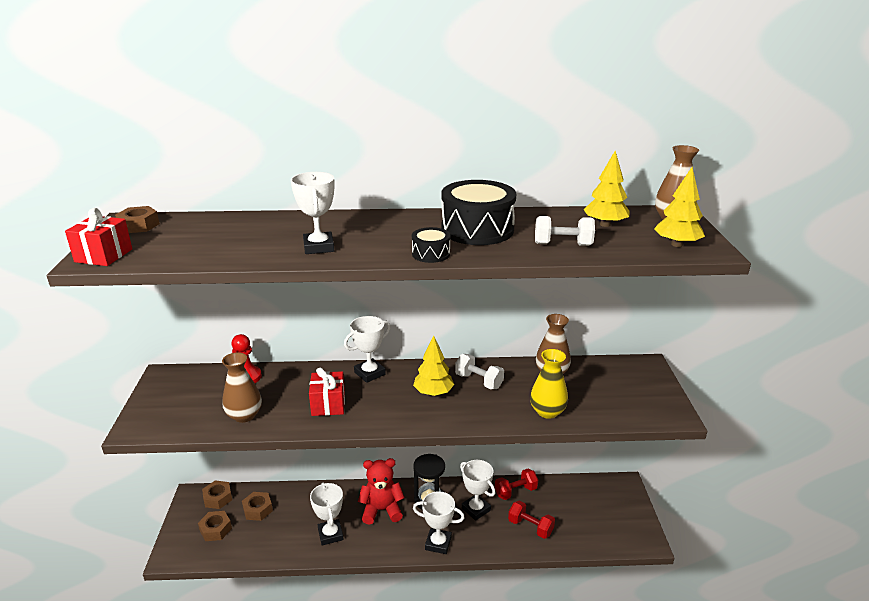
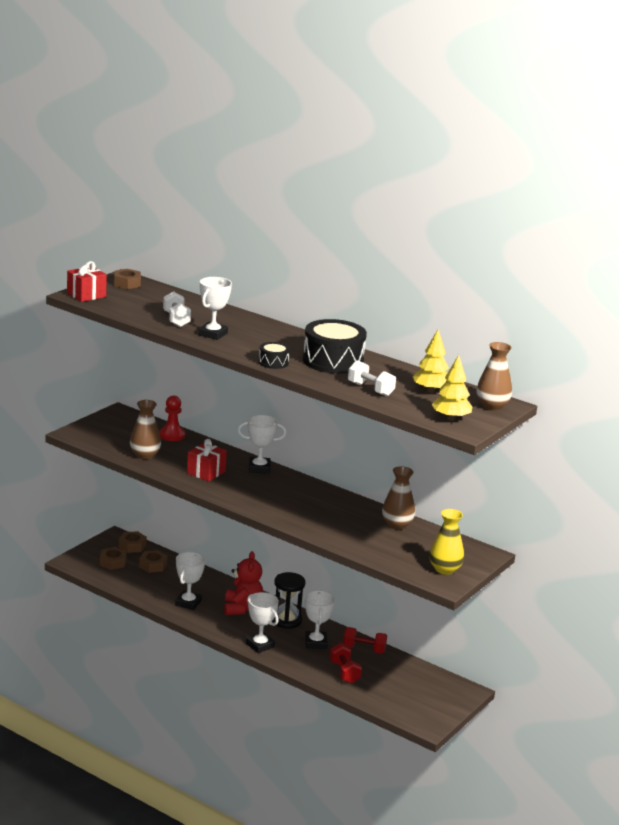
camera: 35 degrees right, 5 degrees down
(381, 510) = (242, 608): red teddy bear -> red teddy bear turned 60 degrees clockwise
(433, 393) = (287, 497): yellow tree -> none
(479, 381) = (331, 505): white dumbbell -> white dumbbell (176, 320)
(547, 411) = (352, 541): yellow vase -> yellow vase (444, 569)

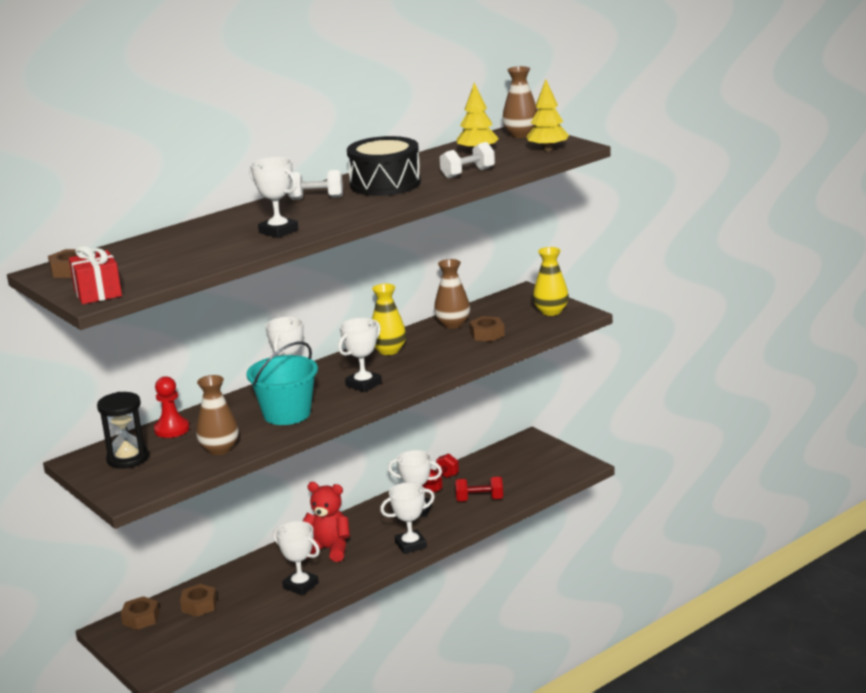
camera: 70 degrees left, 0 degrees up
(113, 562) = (175, 636): brown nut -> brown nut (487, 334)
(176, 320) = (220, 247): white dumbbell -> white dumbbell (316, 198)
(206, 472) = (287, 414): red gift -> turquoise bucket
(264, 497) = (363, 384): none -> white trophy
(273, 362) = (379, 207): black drum -> none
(286, 620) = (366, 523): black hourglass -> black hourglass (127, 458)
(332, 501) = (388, 350): none -> yellow vase

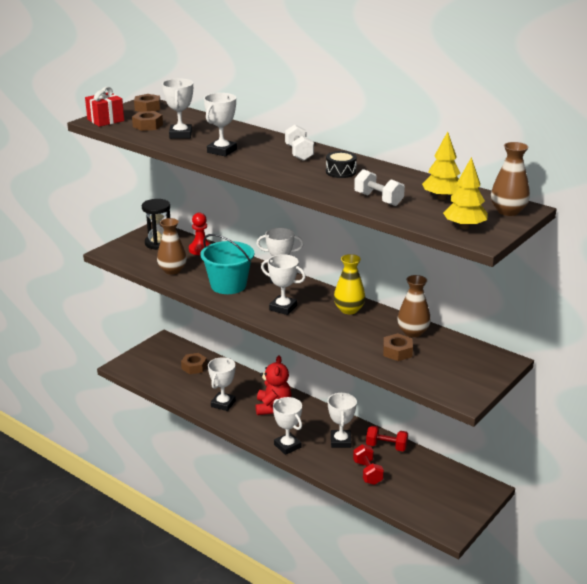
camera: 75 degrees right, 5 degrees up
(141, 618) = (177, 348): brown nut -> brown nut (147, 125)
(200, 251) = (180, 134): none -> white trophy
(385, 184) = (341, 172): black drum -> black drum, size x0.49
(551, 311) = (462, 380): yellow vase -> none

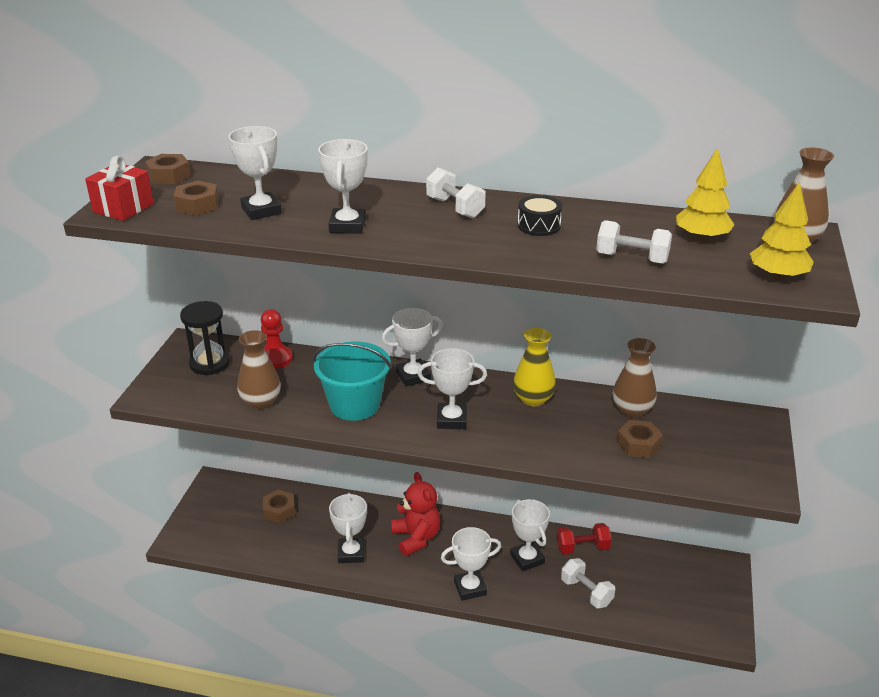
camera: 25 degrees left, 5 degrees up
(287, 446) = (470, 588): white trophy -> white trophy turned 45 degrees counterclockwise
(367, 472) = (586, 592): red dumbbell -> white dumbbell

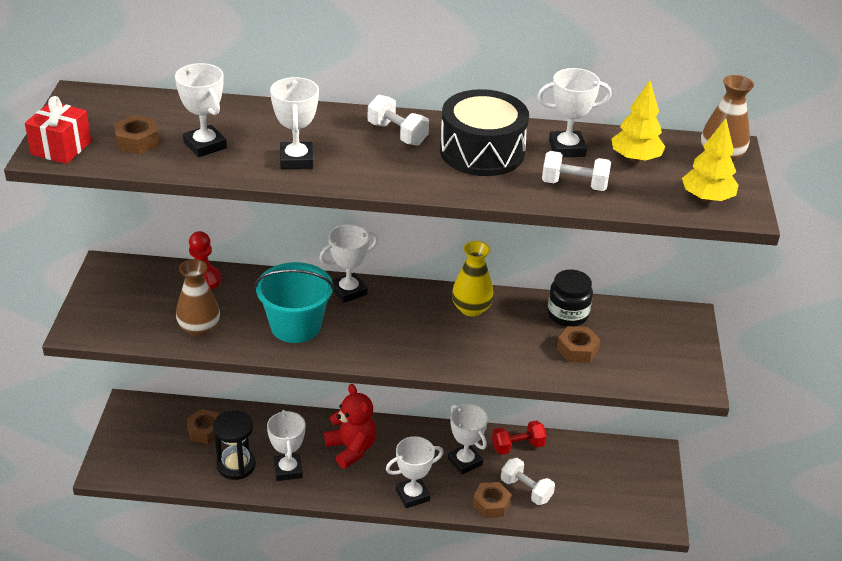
camera: 10 degrees left, 5 degrees up
(169, 175) = (95, 105): brown nut -> brown nut (491, 504)
(209, 363) = (135, 289): black hourglass -> black hourglass (236, 465)
(451, 420) = (395, 335): white trophy -> white trophy (567, 148)
(539, 225) = (482, 151): black drum -> black drum, size x2.05
(632, 410) = (567, 314): brown vase -> black jar

